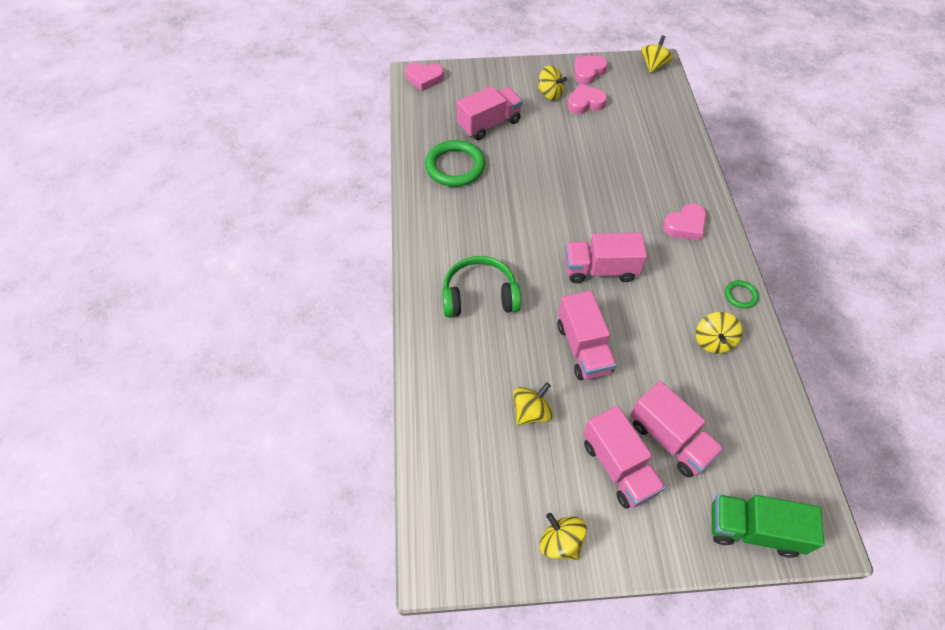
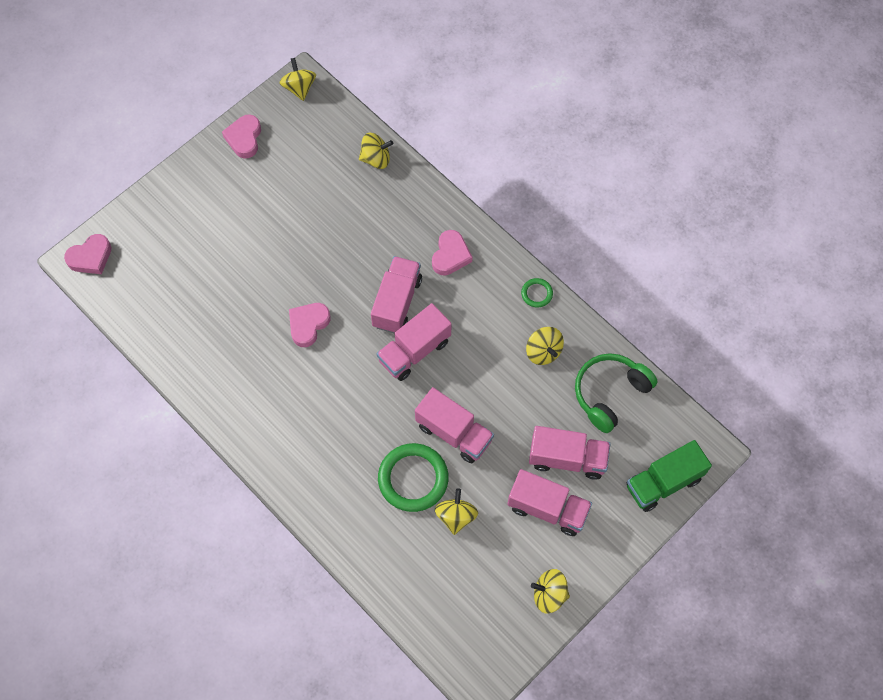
camera: 40 degrees left, 10 degrees up
(455, 166) = (209, 337): green ring -> green ring (413, 479)
(479, 296) = (338, 450): green headphones -> green headphones (610, 393)
(489, 124) = (200, 267): pink truck -> pink truck (397, 302)
(550, 94) = (229, 191): yellow spinning top -> yellow spinning top (376, 159)
(585, 103) = (270, 179): pink heart -> pink heart (308, 325)

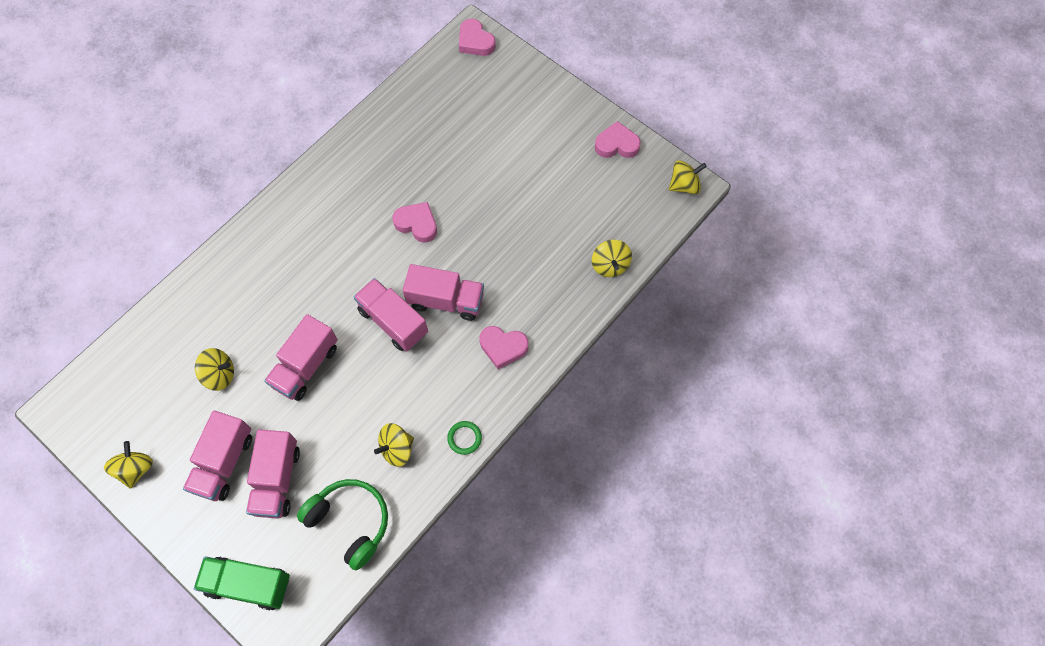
camera: 85 degrees right, 0 degrees up
(413, 479) = (259, 332): green ring -> none
(663, 482) = (248, 584): green truck -> green truck turned 45 degrees counterclockwise

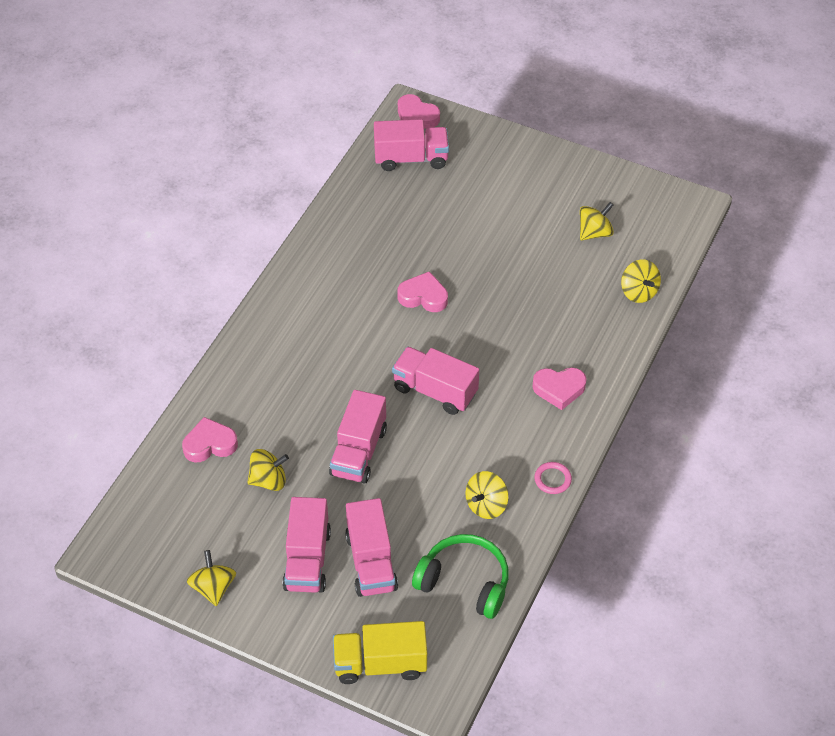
camera: 15 degrees left, 15 degrees down
(248, 584) = (380, 663): green truck -> yellow truck
(446, 300) = (482, 360): pink truck -> pink truck (411, 158)
(464, 438) = (552, 479): green ring -> pink ring
(616, 144) = (602, 182): pink heart -> pink heart (210, 444)
(684, 185) = (685, 205): yellow spinning top -> yellow spinning top (594, 232)

